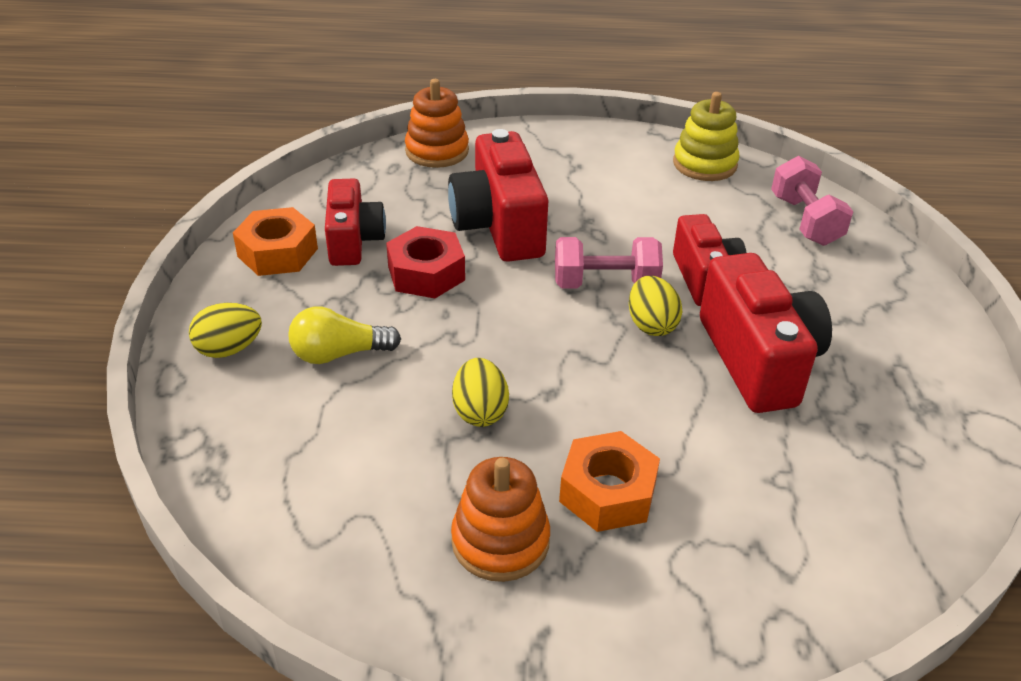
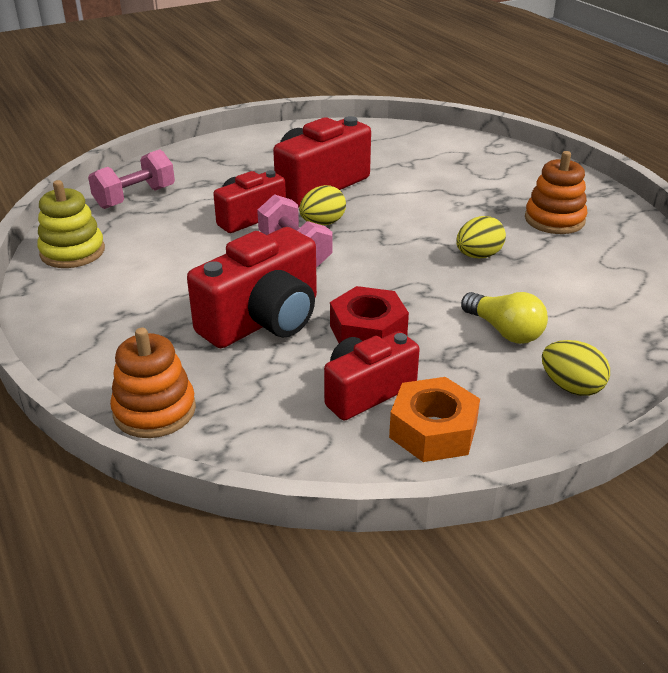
camera: 120 degrees left, 5 degrees down
(607, 492) = (480, 202): orange nut -> none

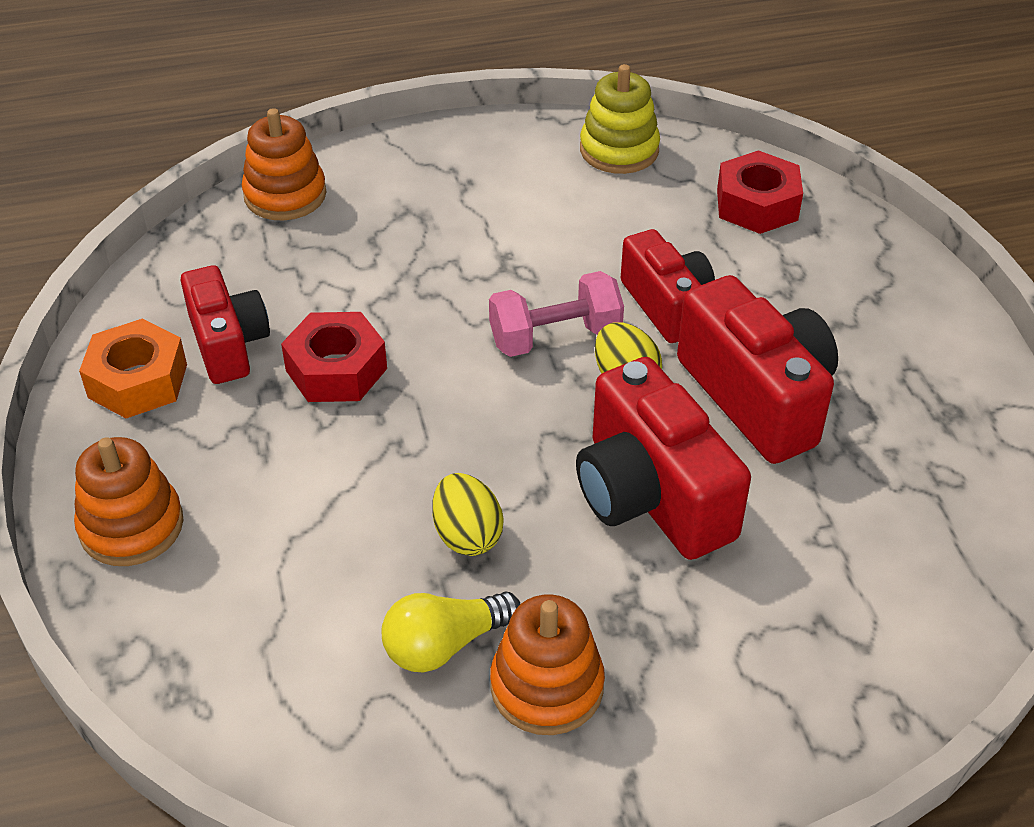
camera: 105 degrees right, 10 degrees up
(135, 197) = (757, 204): pink dumbbell -> red nut
(263, 320) = (401, 286): red camera -> red camera (651, 496)
(504, 331) = (271, 501): yellow light bulb -> yellow light bulb (444, 644)
(571, 387) = (131, 526): yellow egg -> orange stacking toy

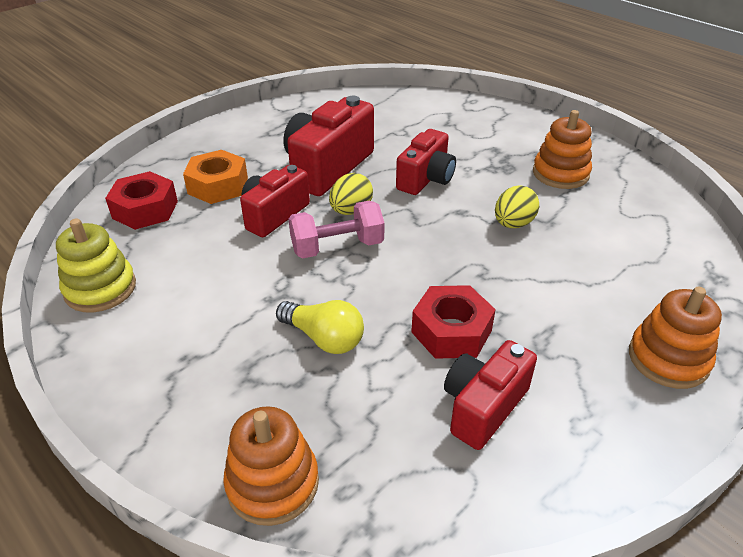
camera: 120 degrees left, 5 degrees down
(138, 381) = (569, 441): orange nut -> orange nut (218, 186)
(444, 644) = (578, 207): yellow light bulb -> yellow light bulb (324, 338)
(555, 337) = (337, 247): pink dumbbell -> pink dumbbell turned 60 degrees counterclockwise
(651, 496) = (426, 179): red camera -> red camera, size x0.66

